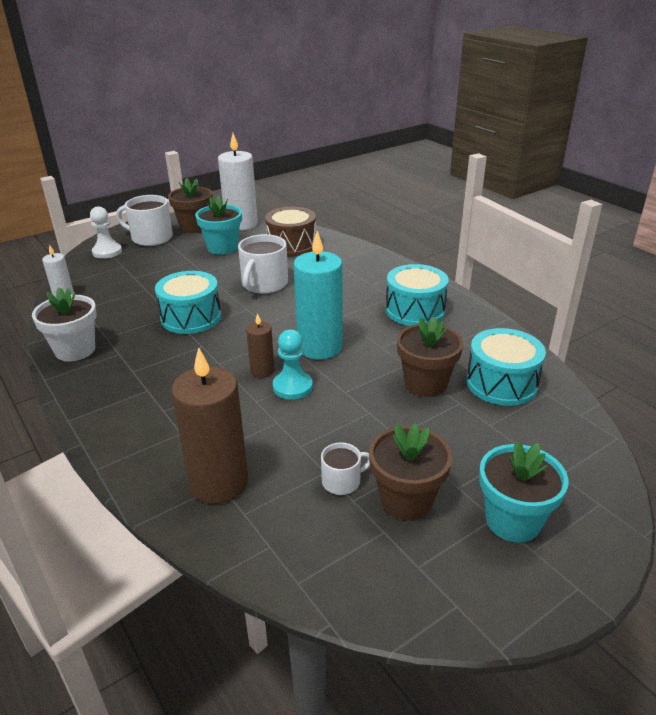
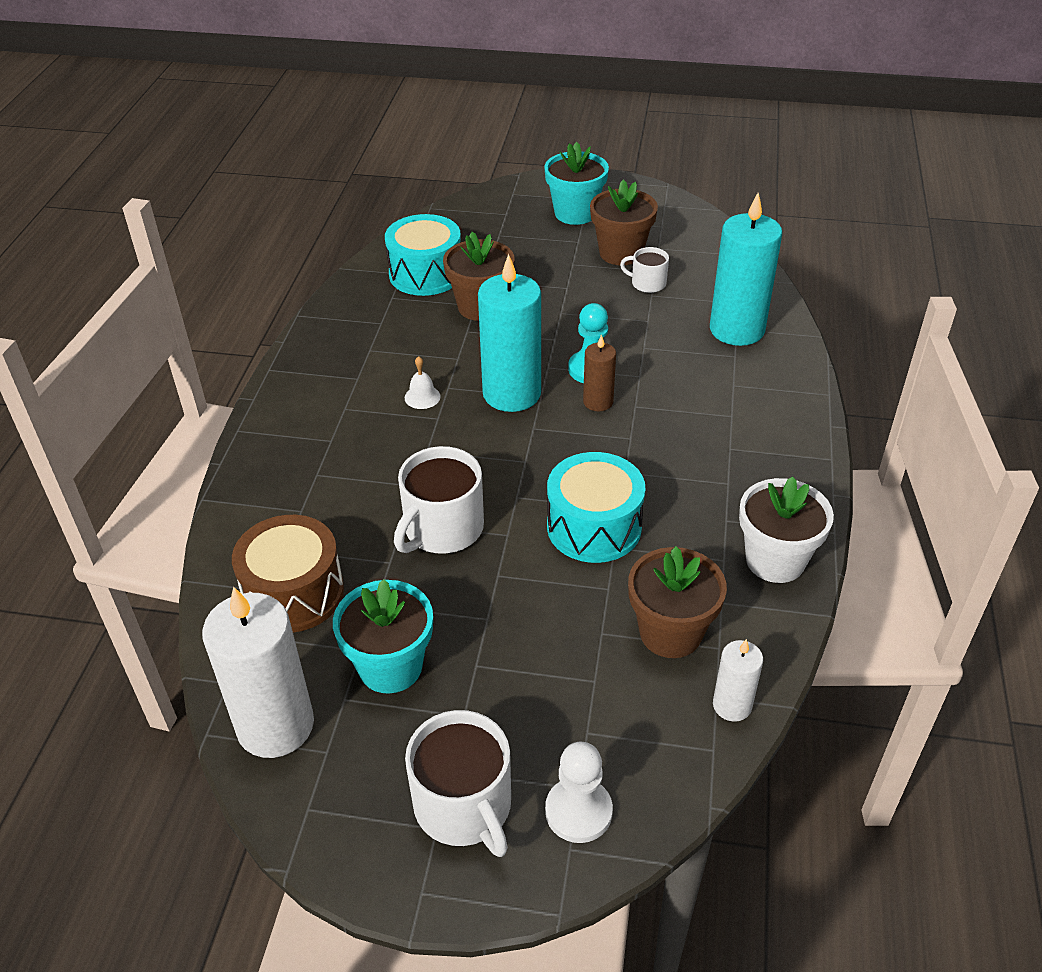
camera: 135 degrees left, 10 degrees up
(194, 227) = (355, 785): brown flower pot -> brown flower pot (670, 633)
(219, 483) = (737, 329): brown candle -> turquoise candle
(264, 284) = (442, 528): white mug -> white mug turned 150 degrees clockwise
(364, 320) = (422, 397): none -> white bell
(415, 310) = (356, 376): turquoise drum -> none

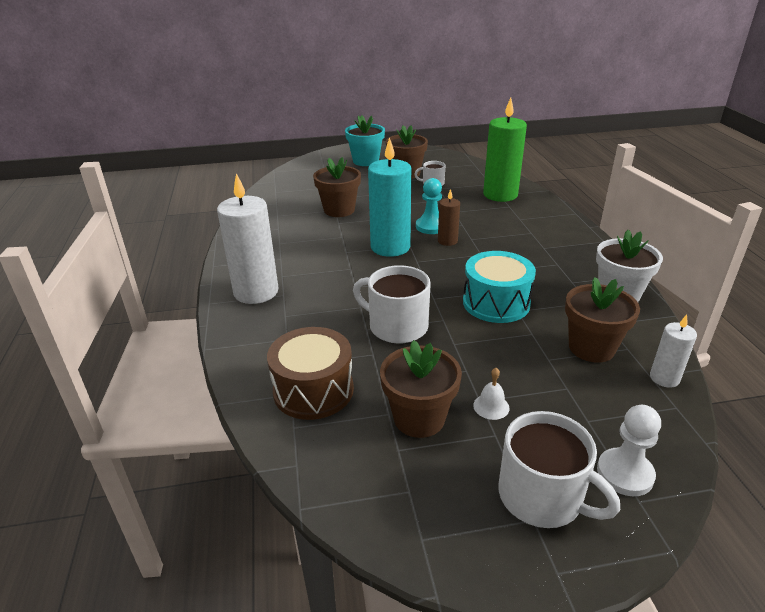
camera: 20 degrees left, 10 degrees down
(275, 725) = (355, 484): white candle -> white candle (256, 292)
(390, 667) = (419, 418): turquoise flower pot -> brown flower pot
(422, 397) = (332, 260): white bell -> white bell (491, 406)
(426, 274) = (292, 201): turquoise drum -> none
(442, 528) = (397, 326): white mug -> white mug turned 105 degrees clockwise
(737, 329) = (500, 195): turquoise candle -> green candle

